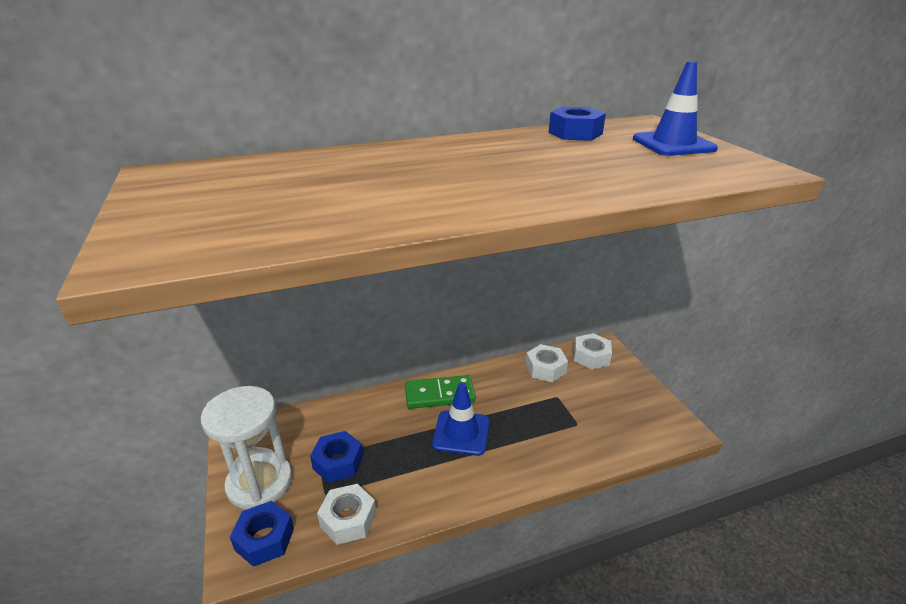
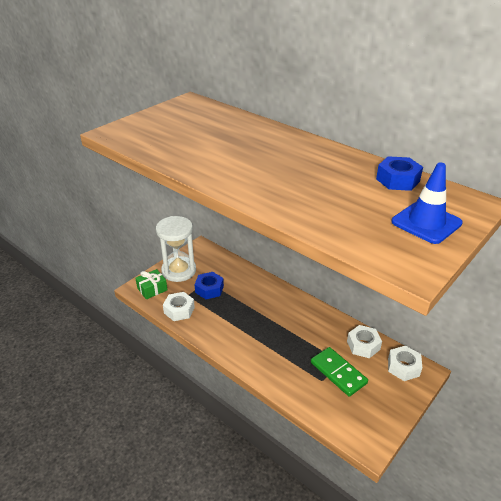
camera: 60 degrees right, 5 degrees up
(264, 539) = (152, 289): blue nut -> green gift
(439, 394) = (290, 304): green domino -> green domino (338, 373)
(461, 433) = (267, 327): blue traffic cone -> none

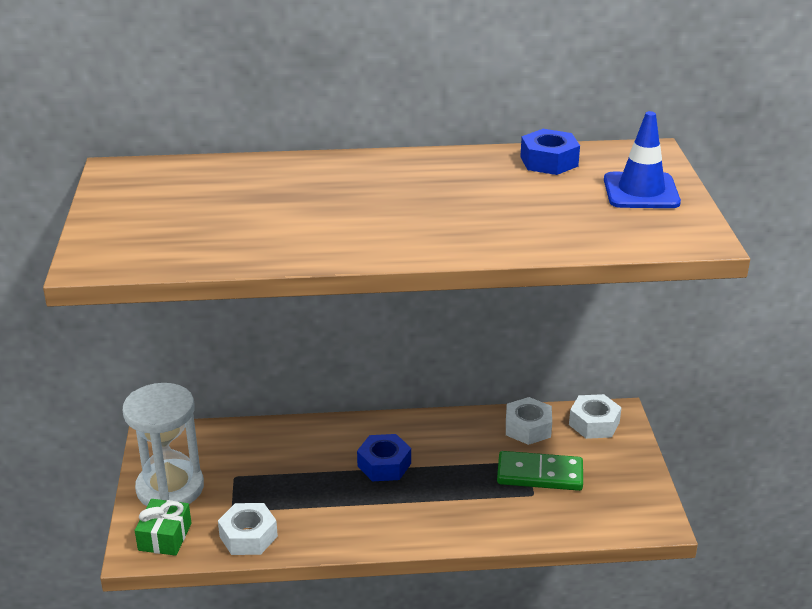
camera: 45 degrees left, 5 degrees down
(209, 289) = (253, 484): blue nut -> blue nut (384, 465)

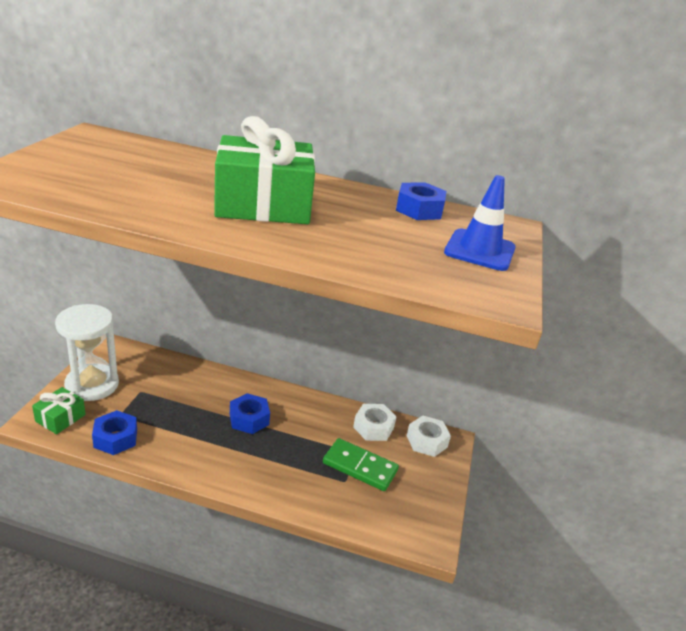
camera: 15 degrees right, 0 degrees up
(248, 536) = (115, 438): white nut -> blue nut
(395, 204) = (263, 204): none -> green gift

